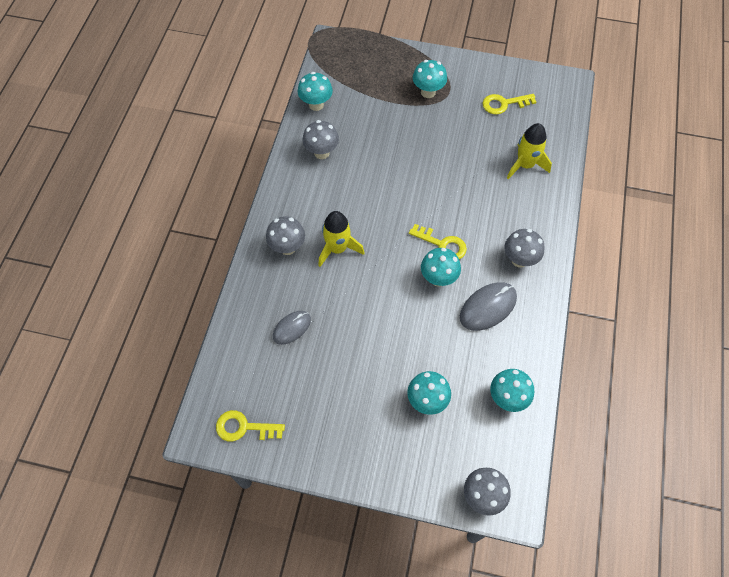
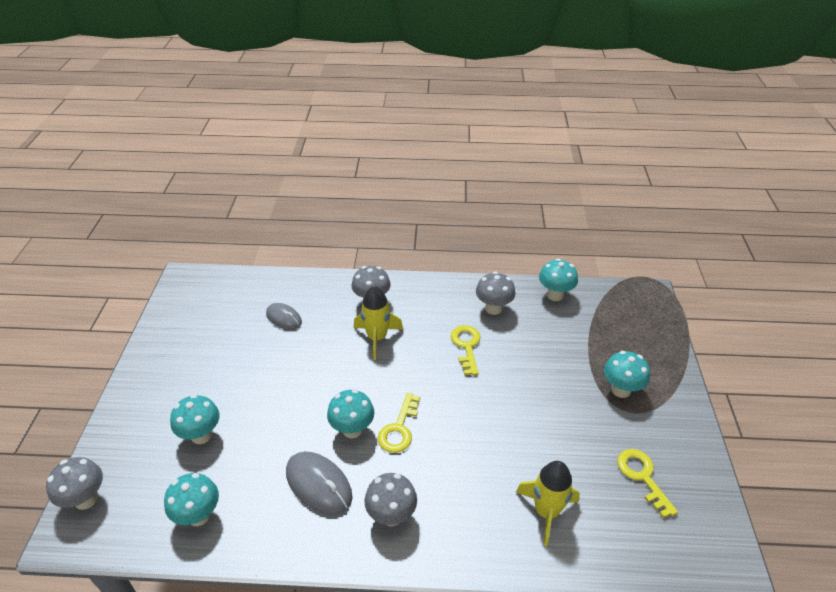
camera: 80 degrees right, 20 degrees down
(244, 427) = (186, 303): yellow key -> yellow key (466, 346)

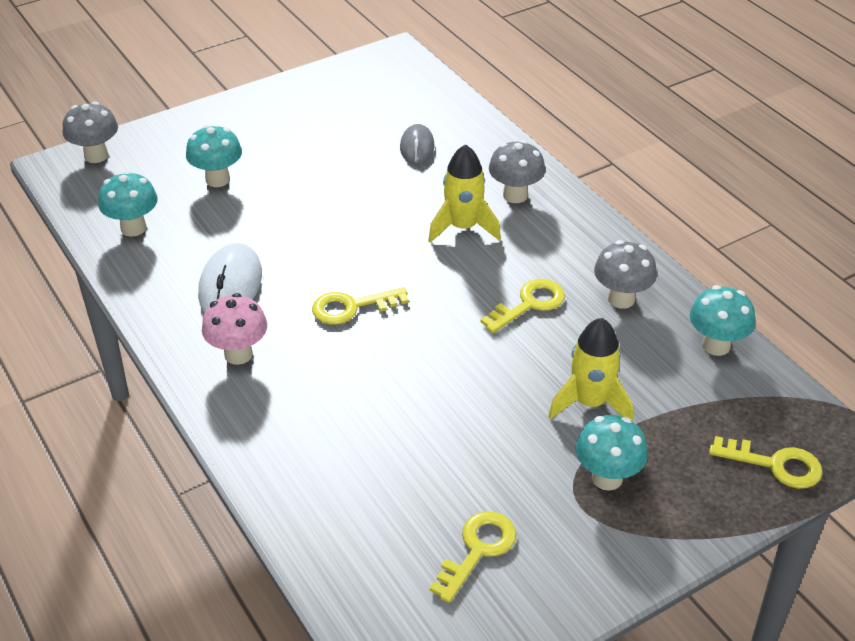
camera: 55 degrees right, 0 degrees up
(319, 484) = (230, 285): grey mouse -> white mouse
(352, 429) = (318, 274): turquoise mushroom -> none
(391, 515) = (238, 354): grey mushroom -> pink mushroom
(546, 512) = (346, 477): yellow rocket -> yellow rocket (590, 403)
(649, 323) = (775, 465): none -> yellow key

